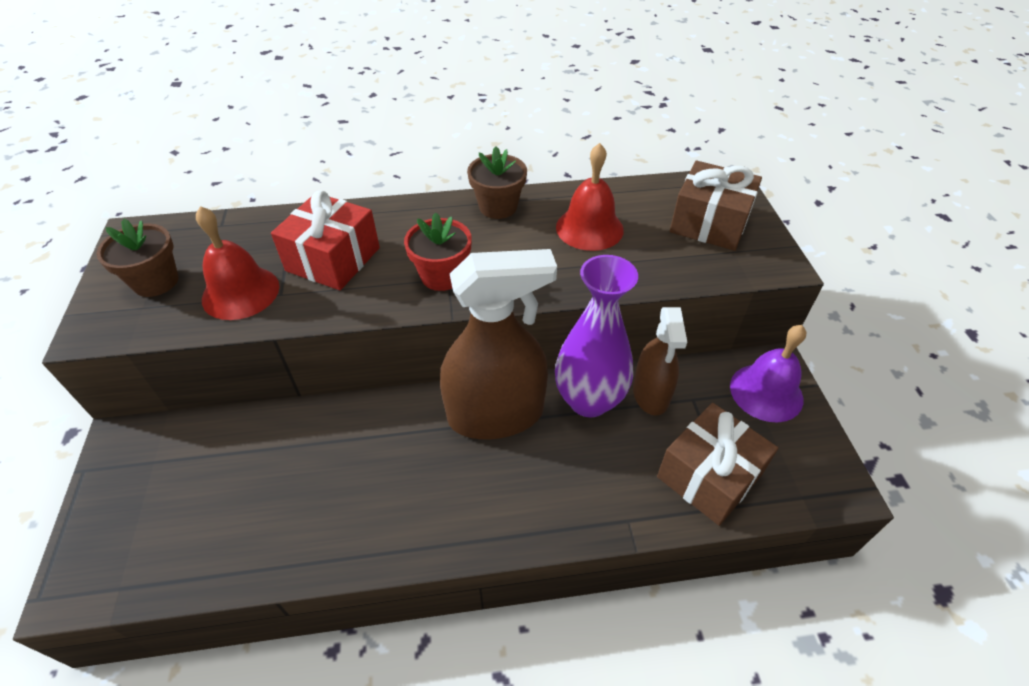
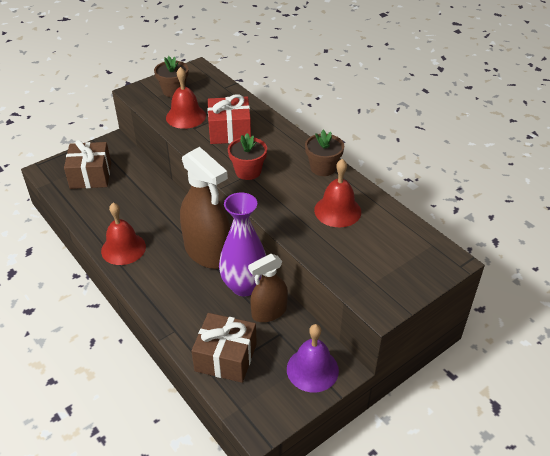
camera: 60 degrees right, 5 degrees down
(404, 526) = (123, 248): none -> red bell
(709, 223) = (393, 262): brown gift -> brown gift (90, 175)

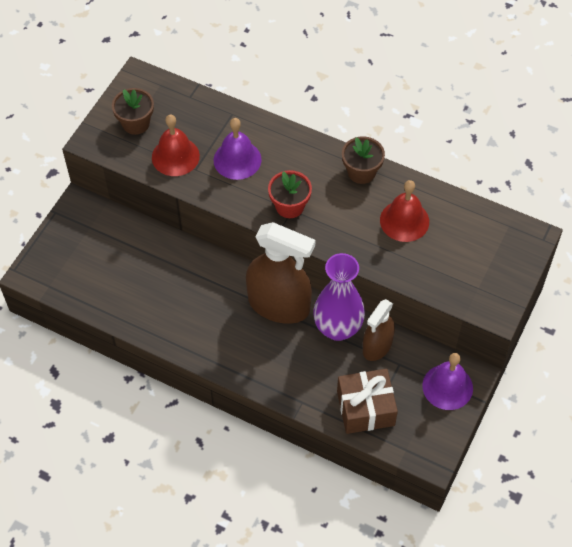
camera: 25 degrees left, 15 degrees up
(90, 175) = (88, 260): brown gift -> none
(123, 248) = (190, 336): red bell -> none
(230, 131) = (237, 159): red gift -> purple bell

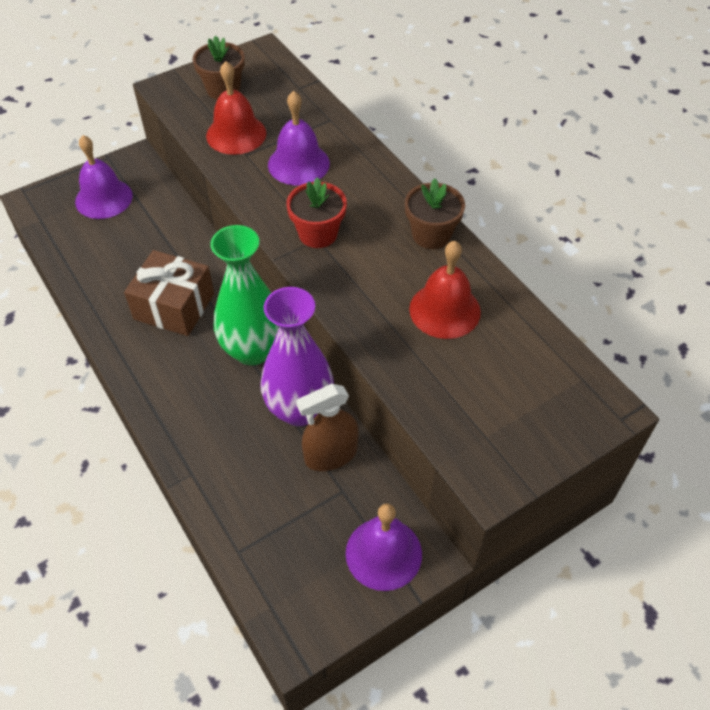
camera: 30 degrees right, 5 degrees down
(82, 246) = (104, 198): none -> purple bell
(279, 305) = (253, 350): brown spray bottle -> green vase
(365, 408) = (260, 523): brown gift -> brown gift (174, 306)

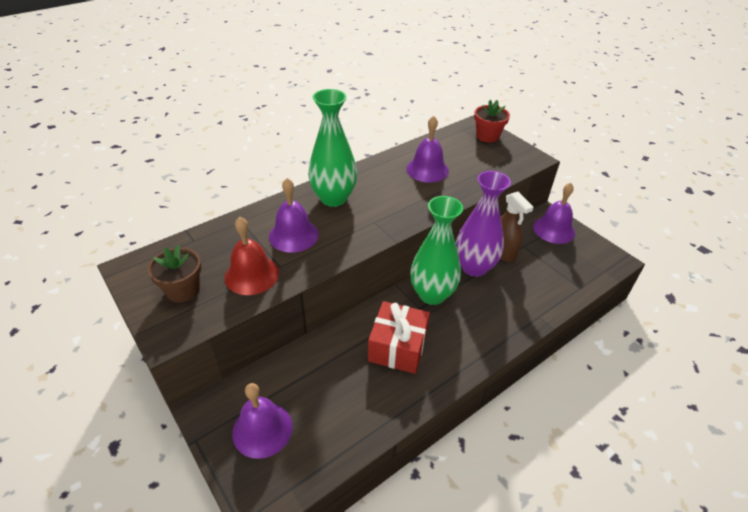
camera: 95 degrees left, 10 degrees down
(174, 306) = (397, 347): brown gift -> red gift
(318, 234) = (369, 221): red flower pot -> red flower pot (487, 136)
(371, 199) = (333, 198): none -> green vase
(431, 235) = (366, 173): brown flower pot -> none
(444, 310) = (427, 169): red bell -> purple bell

